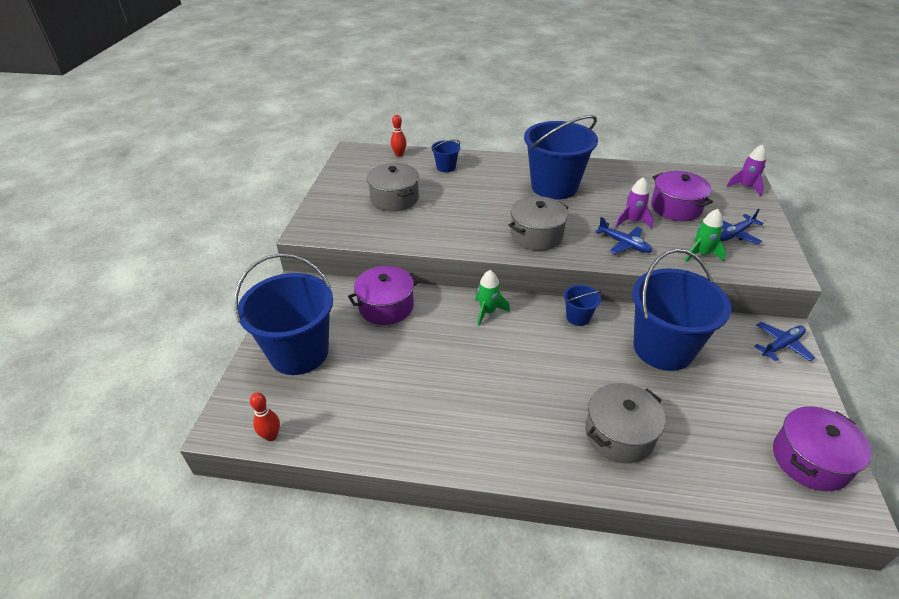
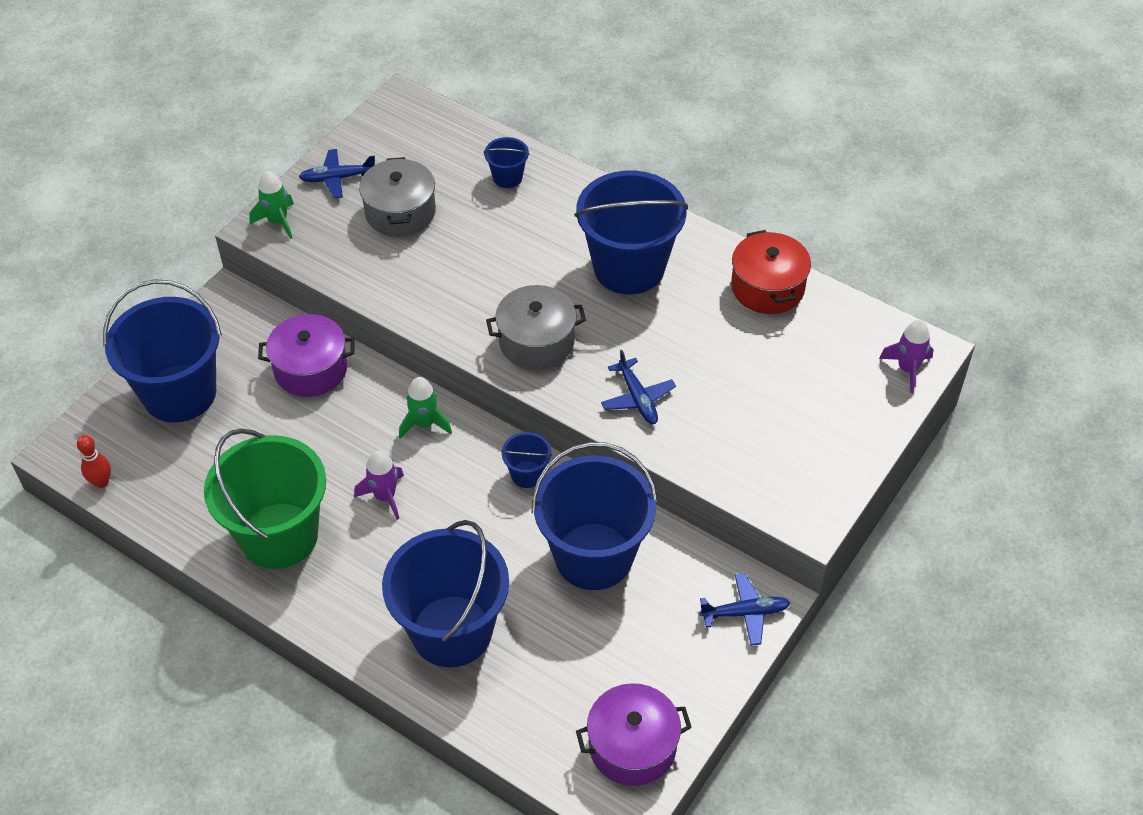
camera: 25 degrees right, 10 degrees up
(399, 154) = (460, 130): red bowling pin -> none
(441, 419) = (279, 535): none -> green bucket
(619, 434) = (451, 631): grey pot -> blue bucket
(632, 221) = (683, 367): purple rocket -> purple rocket (385, 496)
(636, 174) = (767, 287): none -> red pot
(676, 207) = (766, 366): purple pot -> none
(701, 254) = (724, 452): green rocket -> green rocket (278, 221)
(735, 234) = (804, 439): blue plane -> blue plane (338, 178)

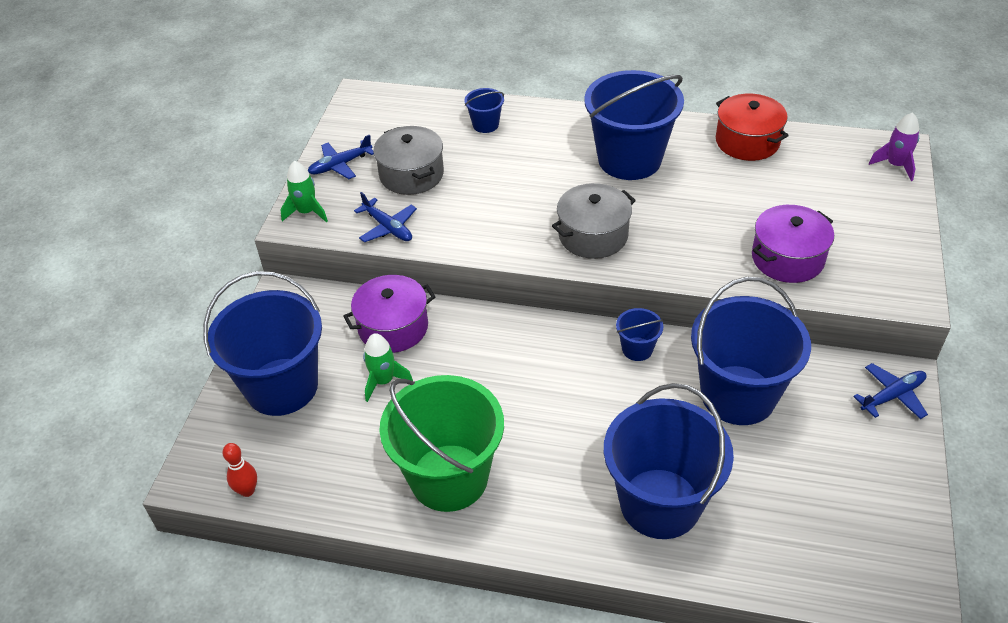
camera: 20 degrees left, 5 degrees down
(385, 496) = (525, 409): purple rocket -> none
(424, 423) = (522, 338): green rocket -> green rocket (383, 381)
(632, 746) = (884, 543): purple pot -> purple pot (787, 258)
(637, 398) = (706, 251): blue plane -> blue plane (388, 227)

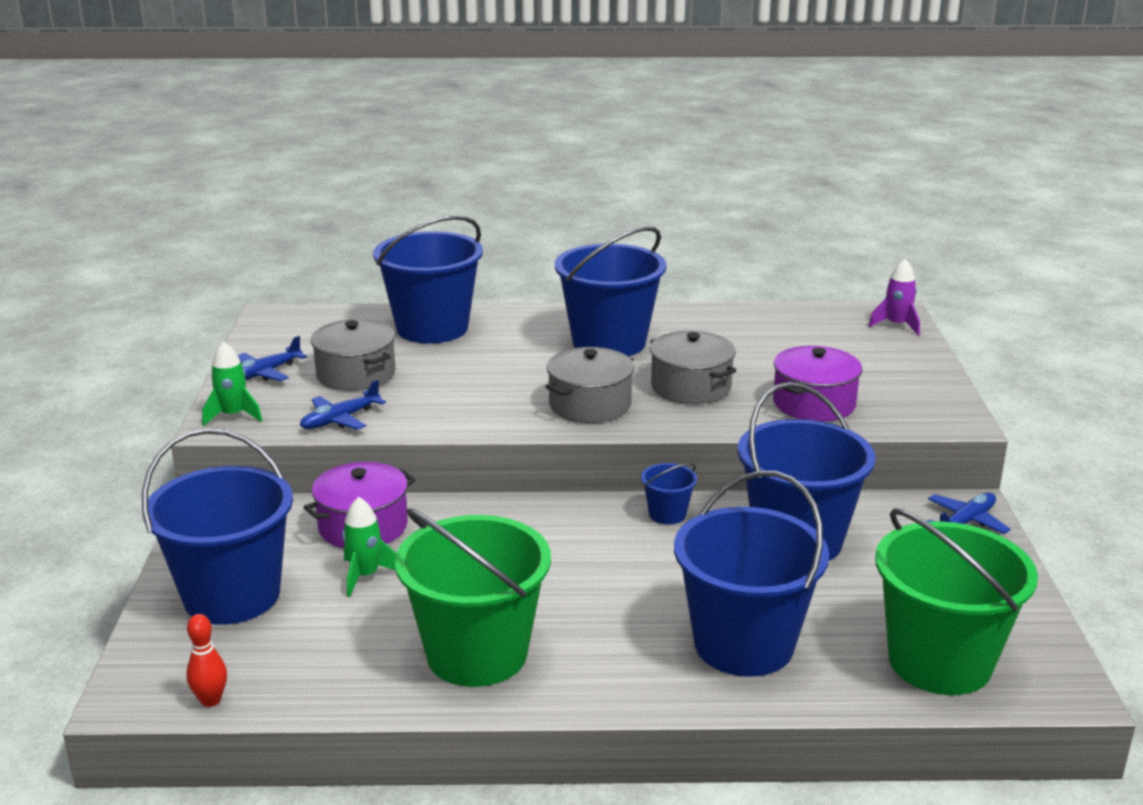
camera: 15 degrees left, 20 degrees down
(388, 227) = (340, 419): blue plane -> blue plane turned 105 degrees clockwise
(485, 124) = (432, 328): blue bucket -> blue bucket, size x2.30
(685, 224) = (690, 387): none -> grey pot
(747, 141) = (733, 319): red pot -> none
(817, 550) = (939, 662): none -> green bucket

